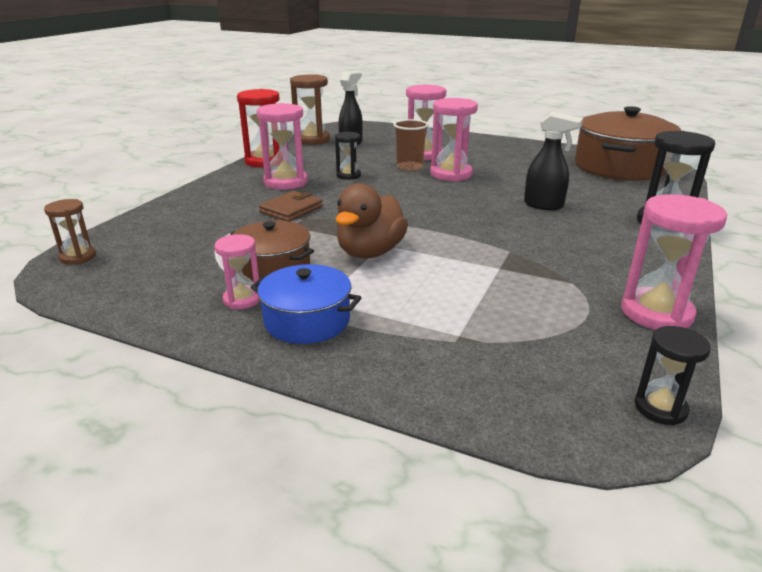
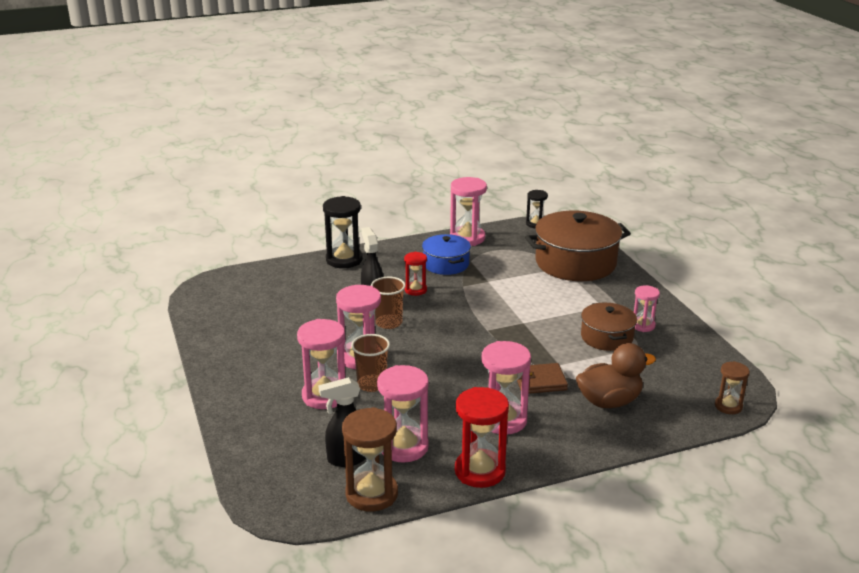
camera: 135 degrees left, 0 degrees up
(307, 320) = (621, 301): blue pot -> blue pot (446, 264)
(329, 155) = (403, 447): none -> pink hourglass
(348, 175) = (439, 401): black hourglass -> none
(370, 252) = (538, 320): brown duck -> brown duck (609, 401)
(488, 197) = (389, 323): none -> brown cup
(536, 227) = (415, 290): none -> red hourglass
(620, 167) = (233, 300): brown pot -> brown pot (575, 263)

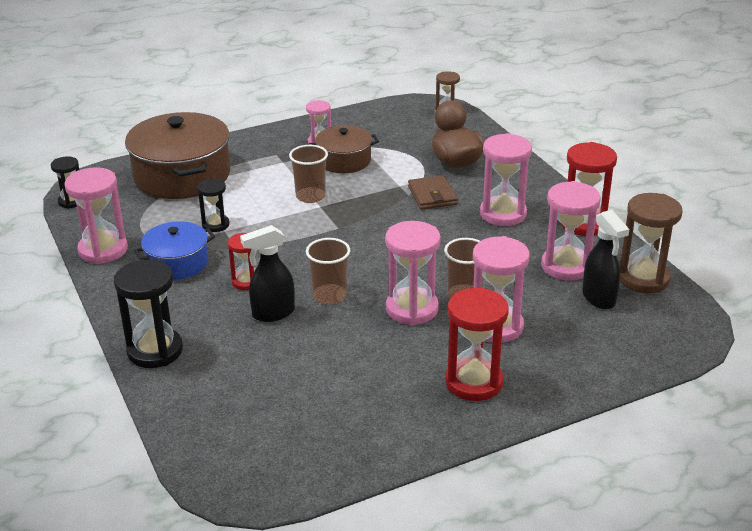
camera: 95 degrees left, 5 degrees up
(260, 378) = (474, 382): none -> red hourglass
(497, 277) = (215, 225): none -> black hourglass
(540, 318) = (310, 196): none -> brown cup

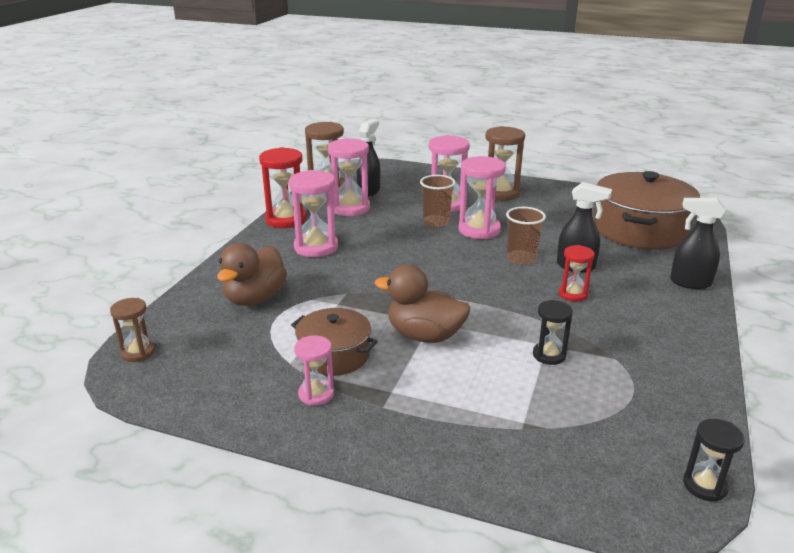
camera: 135 degrees left, 5 degrees down
(103, 250) = (692, 388): pink hourglass -> none
(155, 351) = (689, 283): black hourglass -> black spray bottle
(177, 263) = (621, 337): blue pot -> none
(182, 175) = (525, 442): brown pot -> brown pot (640, 230)
(310, 196) = (425, 335): brown cup -> brown duck
(432, 195) = (331, 283): brown wallet -> none
(474, 382) = (500, 193): red hourglass -> brown hourglass

